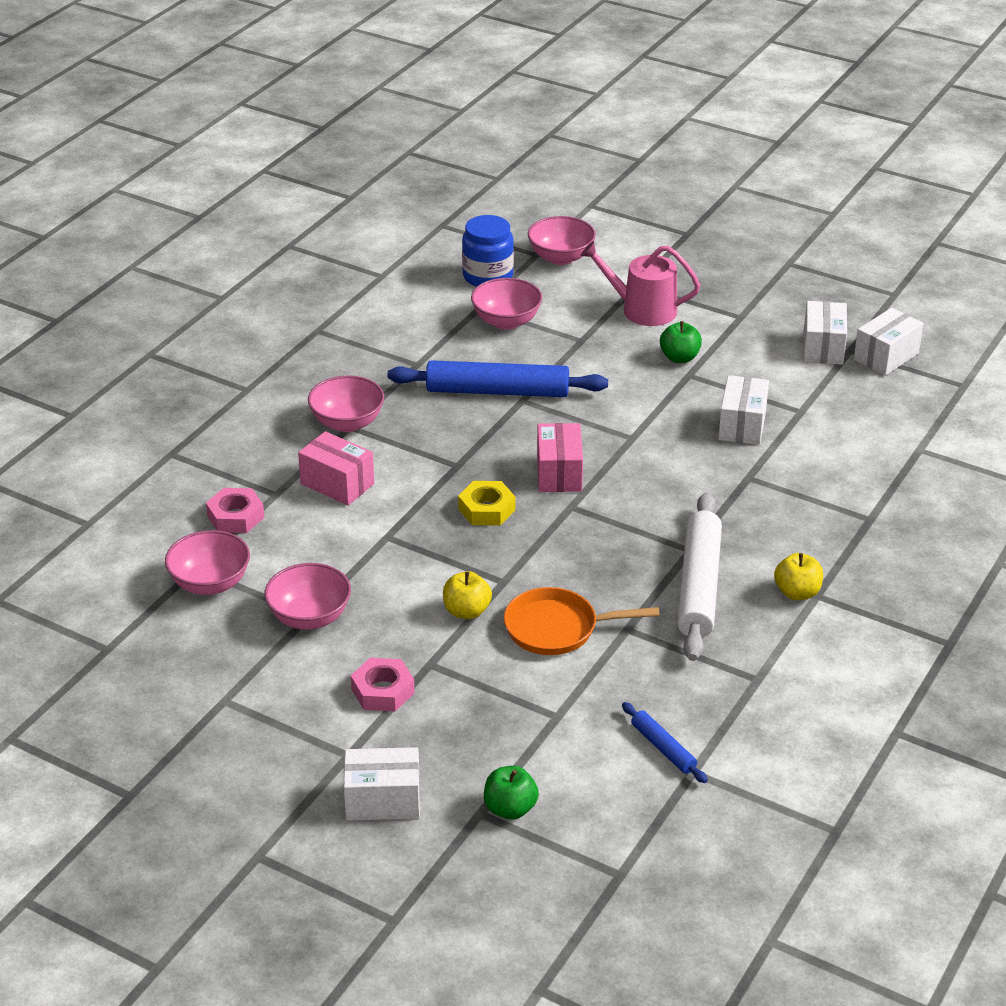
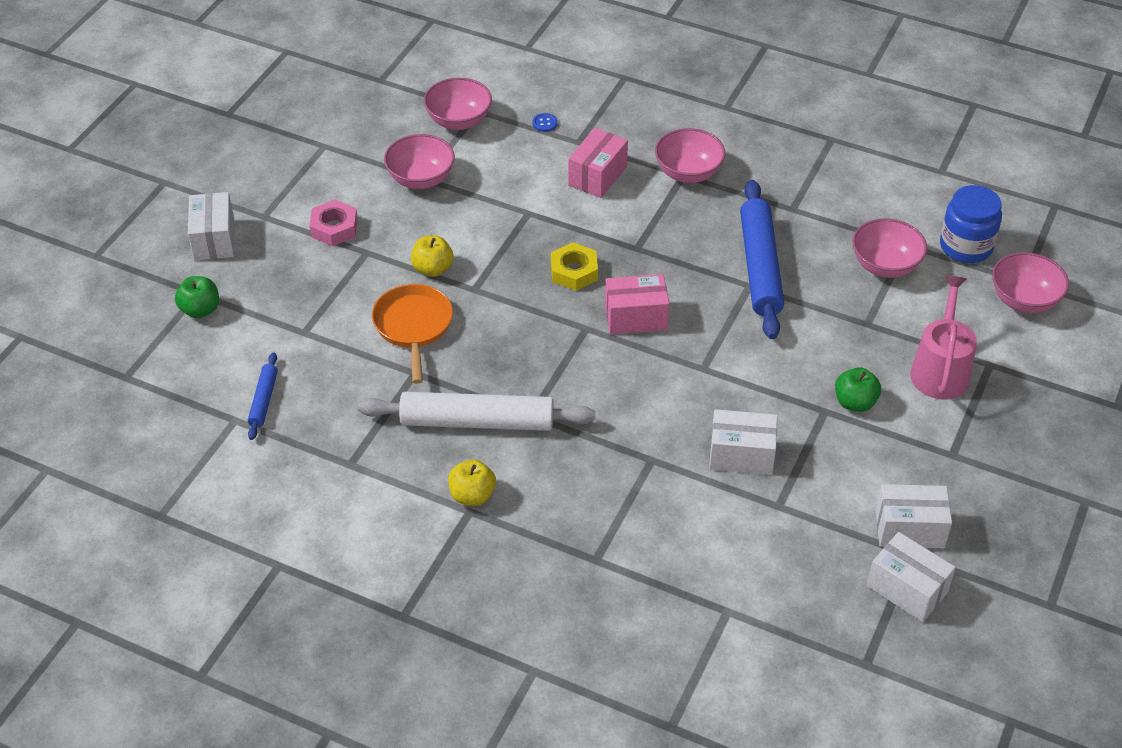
camera: 85 degrees right, 10 degrees up
(235, 517) = (545, 123): pink nut -> blue button
(663, 748) = (264, 400): blue rolling pin -> blue rolling pin turned 45 degrees counterclockwise

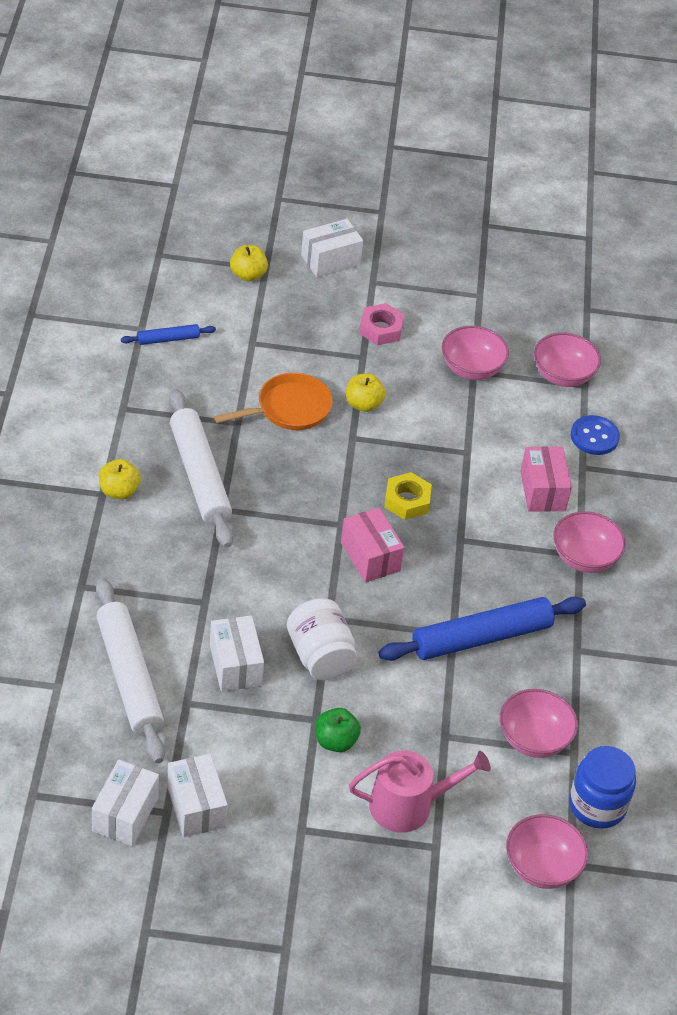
camera: 65 degrees right, 0 degrees up
(200, 310) = (248, 275): green apple -> yellow apple
(545, 123) = (594, 437): blue button -> blue button, size x1.89
(597, 176) = (542, 491): pink box -> pink box turned 75 degrees clockwise
(732, 545) = (129, 677): none -> white rolling pin
(748, 387) = (320, 656): none -> white jar

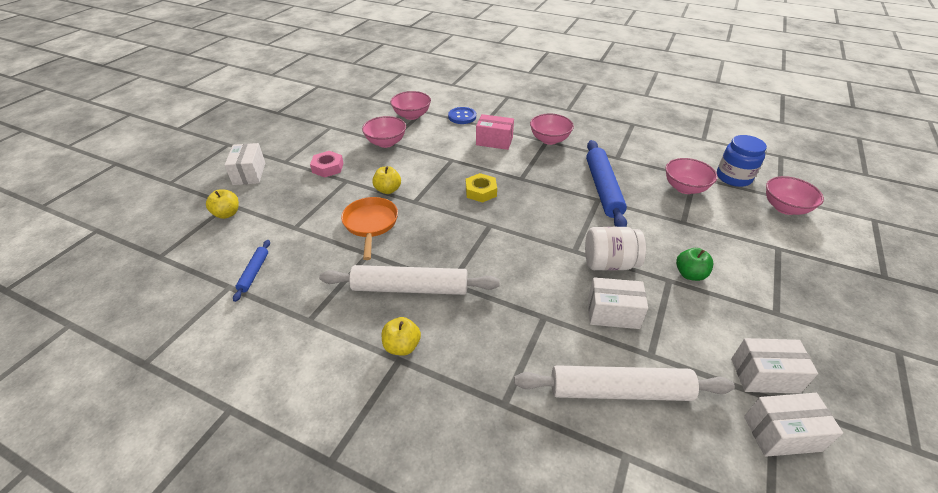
camera: 65 degrees left, 5 degrees down
(125, 814) = (782, 433): white box -> white box turned 45 degrees counterclockwise
(370, 556) = (523, 218): pink box -> none
(409, 805) = (744, 252): pink watering can -> none

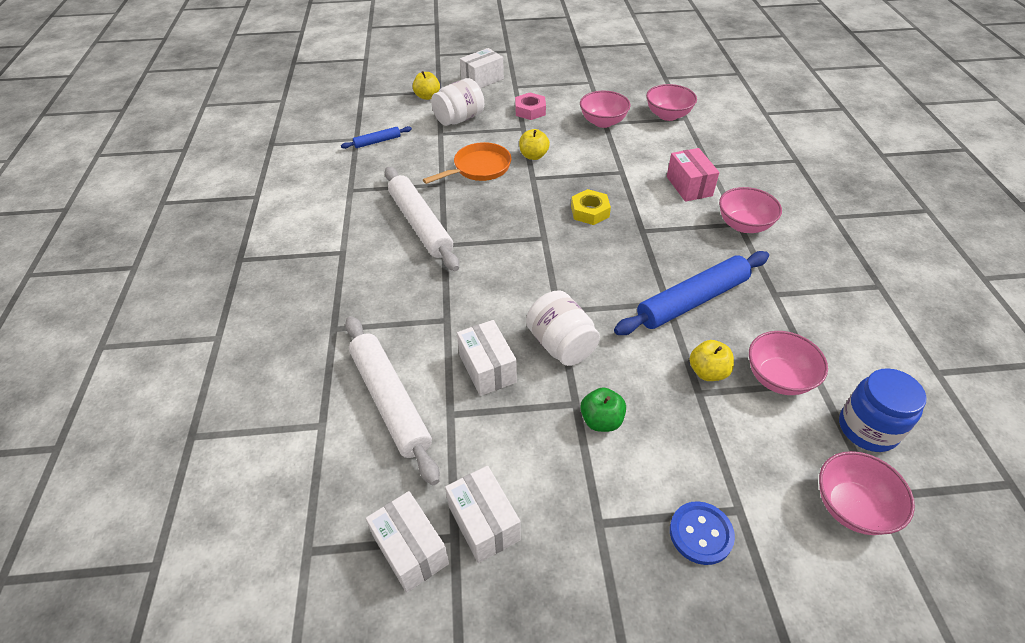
camera: 60 degrees right, 5 degrees up
(288, 208) = (459, 119): none -> white jar
(402, 346) = (356, 248): yellow apple -> yellow apple (708, 372)
(462, 117) = (708, 146): blue button -> blue button (701, 533)

